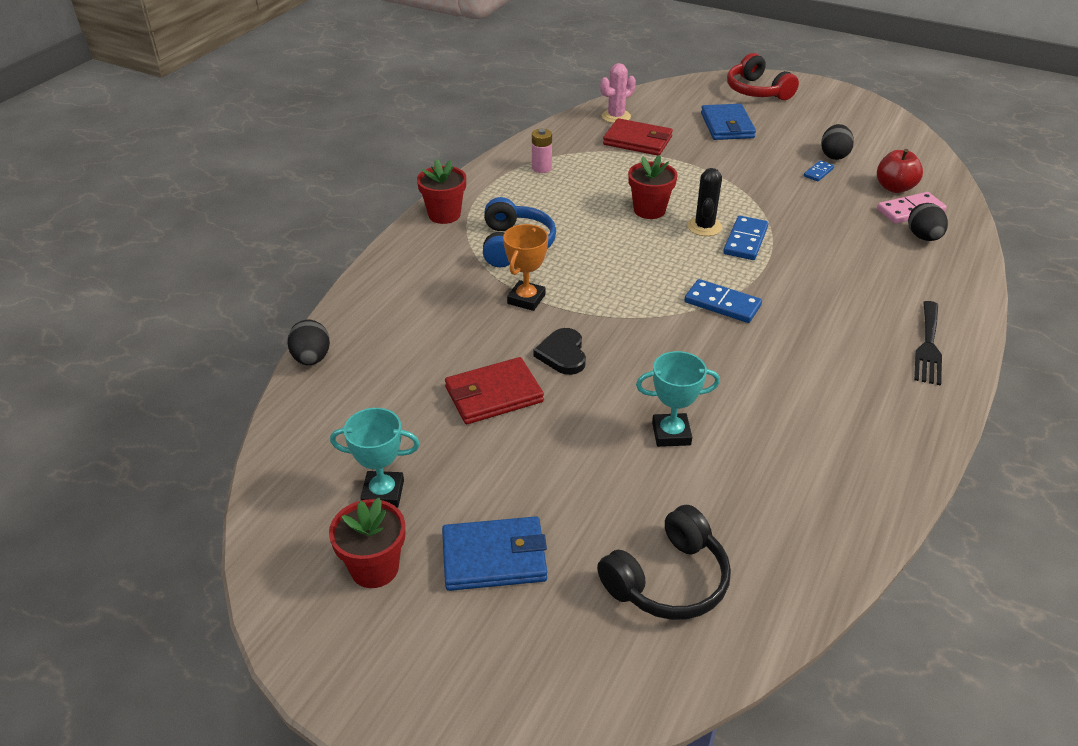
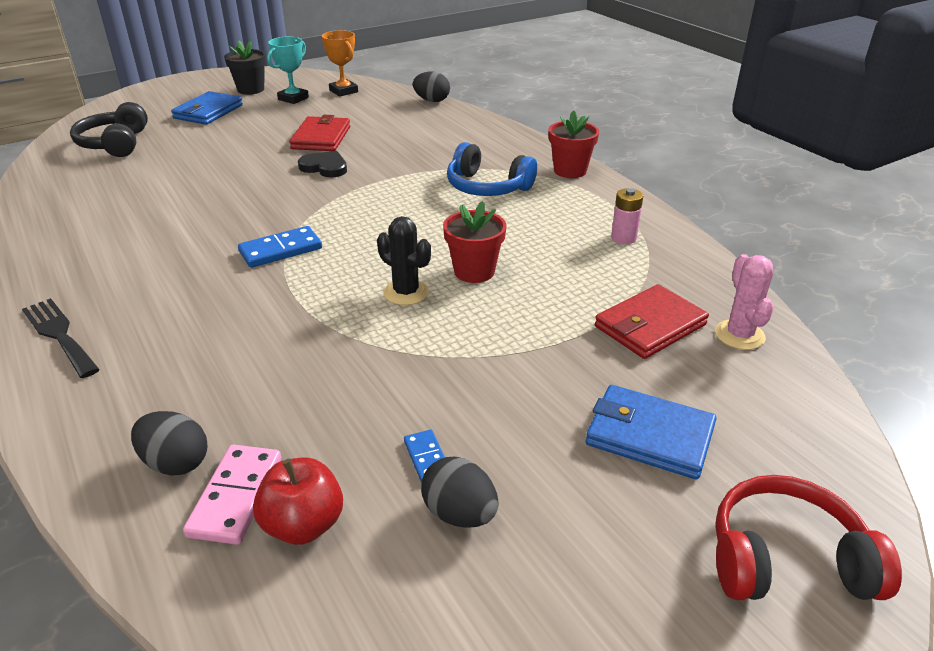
camera: 120 degrees right, 5 degrees down
(374, 568) = (251, 89): red flower pot -> black flower pot
(526, 299) = (405, 172): orange trophy -> orange trophy (343, 91)
(671, 434) = (196, 178): turquoise trophy -> none
(745, 240) = (351, 307): blue domino -> none

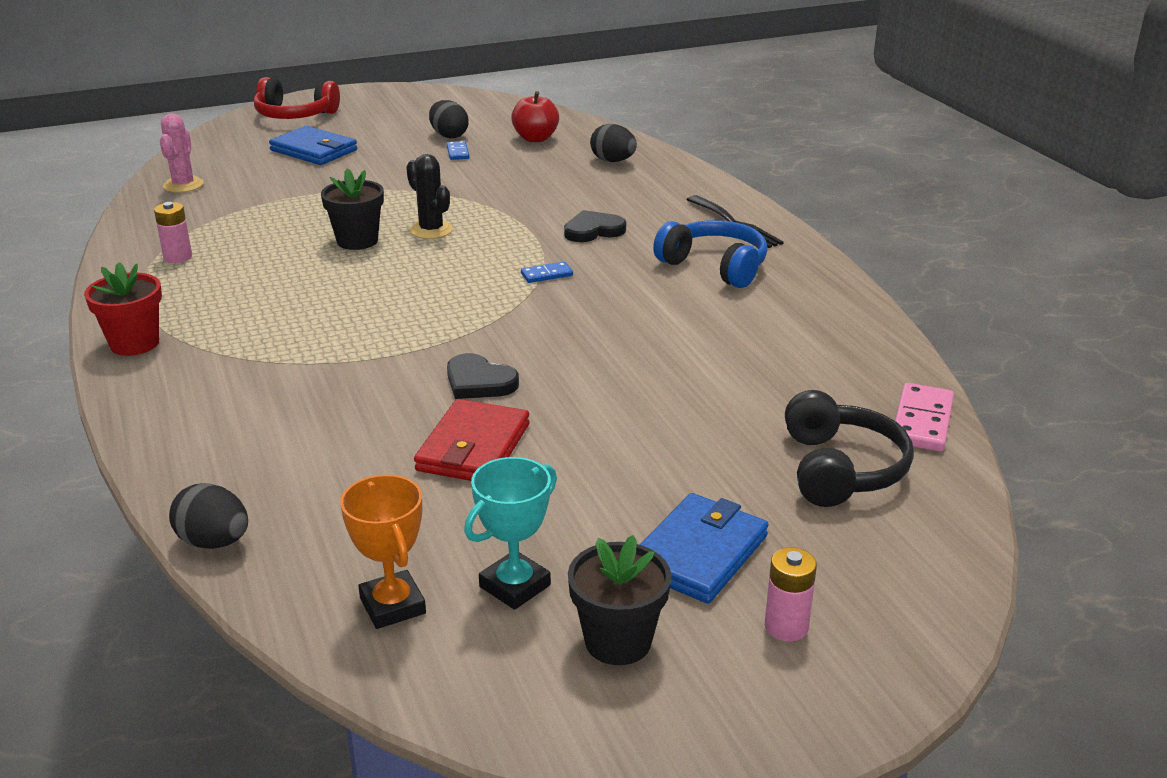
camera: 170 degrees left, 5 degrees down
(180, 97) = (786, 627): none -> pink battery
(229, 310) = (593, 230): none -> black heart
(236, 496) = (573, 148): pink domino -> pink domino (921, 421)
(281, 250) = (546, 274): blue domino -> blue domino, size x0.58
(474, 271) = (357, 241): red flower pot -> black flower pot
(487, 187) = (269, 328): blue headphones -> blue headphones (715, 266)
(650, 326) = (244, 195): red wallet -> none

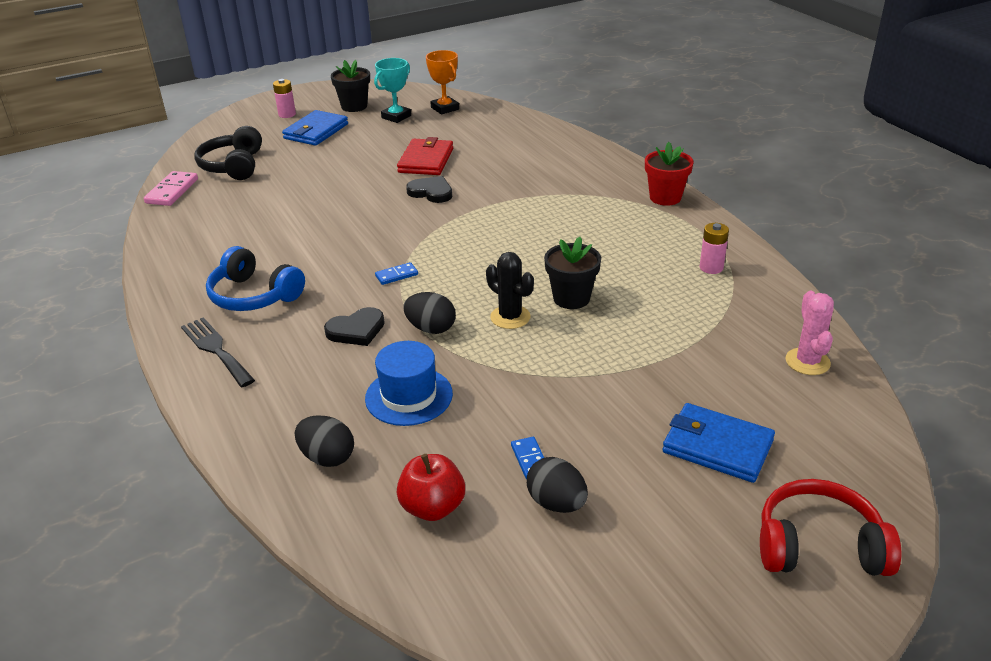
camera: 175 degrees right, 5 degrees up
(214, 542) = (532, 119): black egg -> black egg (431, 328)
(545, 186) = (409, 396): none -> blue hat

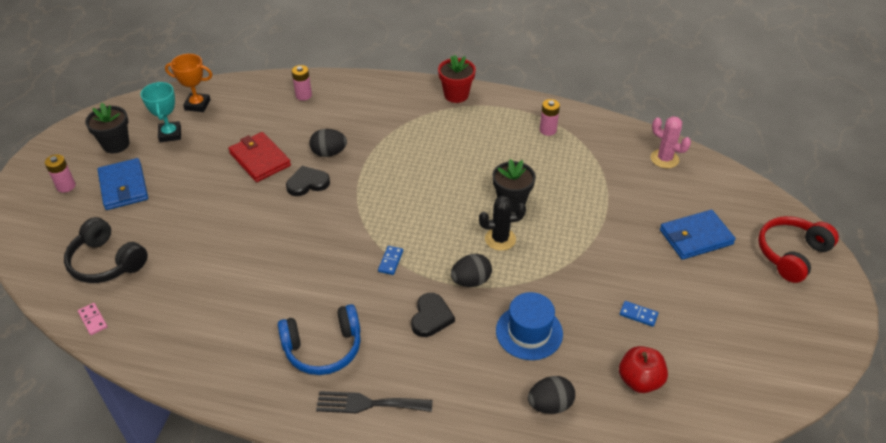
camera: 50 degrees left, 10 degrees up
(172, 191) = (93, 320): pink domino -> pink domino, size x0.58
(531, 137) = (303, 95): none -> pink battery
(556, 503) = (682, 326): black egg -> black egg (329, 153)

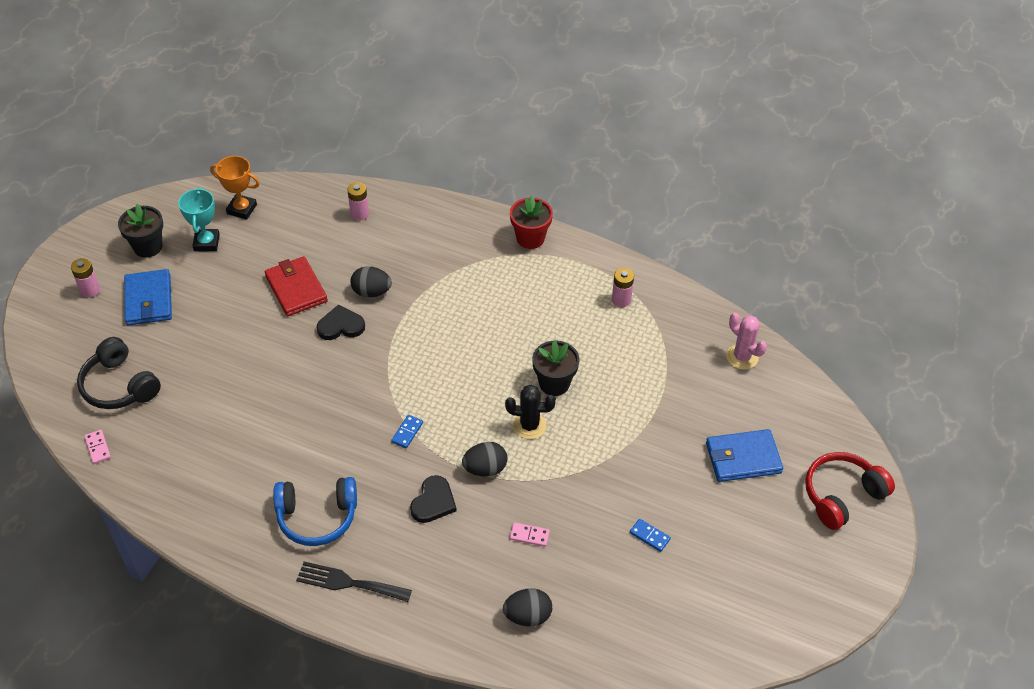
camera: 10 degrees right, 5 degrees up
(529, 332) = (529, 535): blue hat -> pink domino
(639, 380) = (627, 607): red apple -> none

